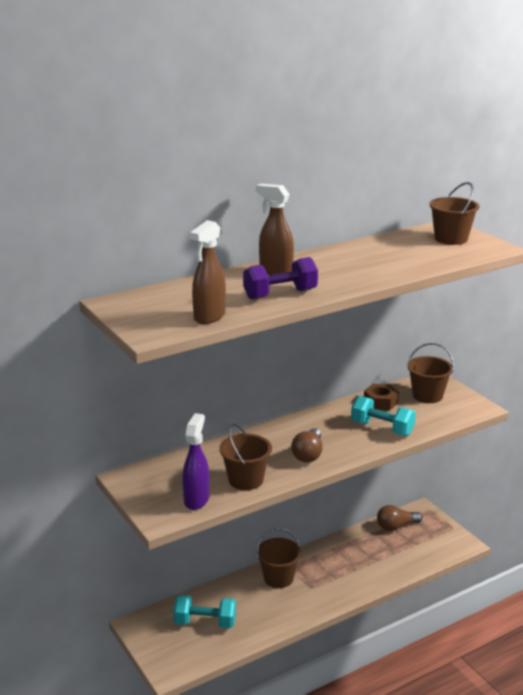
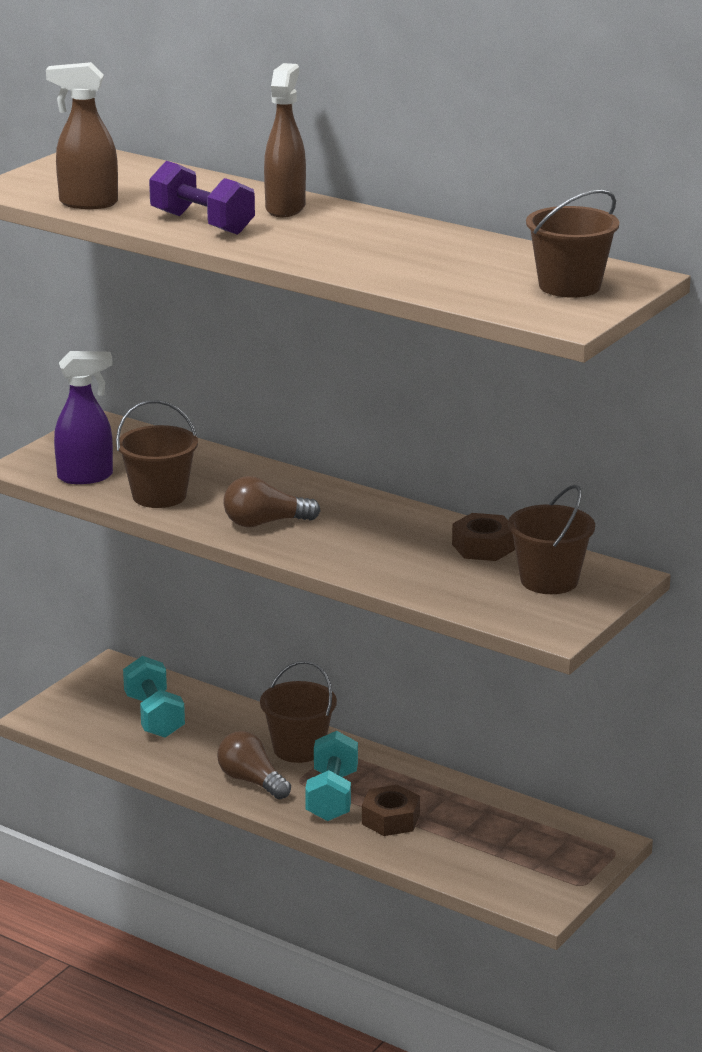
camera: 65 degrees right, 0 degrees up
(366, 567) = (390, 819): none -> brown nut
(382, 428) = (396, 562): turquoise dumbbell -> turquoise dumbbell (332, 796)
(396, 526) = (530, 826): brown light bulb -> brown light bulb (251, 781)

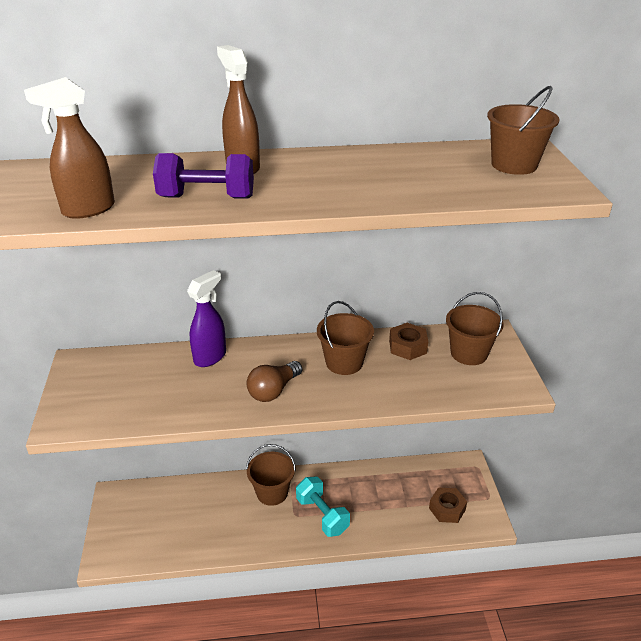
camera: 40 degrees left, 10 degrees up
(86, 477) = (114, 410): purple spray bottle -> purple spray bottle (210, 357)
(154, 716) = (172, 517): turquoise dumbbell -> none
(159, 496) = (182, 402): brown bucket -> brown bucket (344, 362)
(251, 781) = (272, 531): brown light bulb -> none
(390, 819) = (365, 512): brown nut -> brown nut (447, 509)

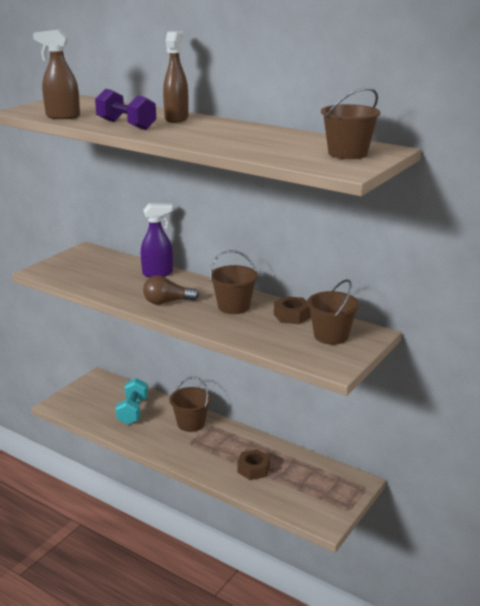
camera: 40 degrees right, 10 degrees down
(322, 515) = (207, 452): turquoise dumbbell -> turquoise dumbbell (133, 411)
(447, 509) = (303, 497): brown nut -> brown nut (253, 469)

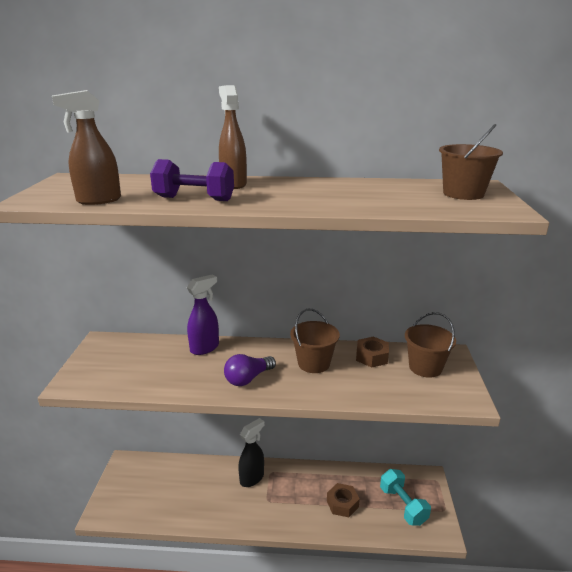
camera: 30 degrees left, 0 degrees up
(133, 411) = (188, 487): turquoise dumbbell -> turquoise dumbbell (403, 505)
(167, 302) = (248, 379): brown light bulb -> purple light bulb
(191, 423) = (252, 478): brown bucket -> black spray bottle

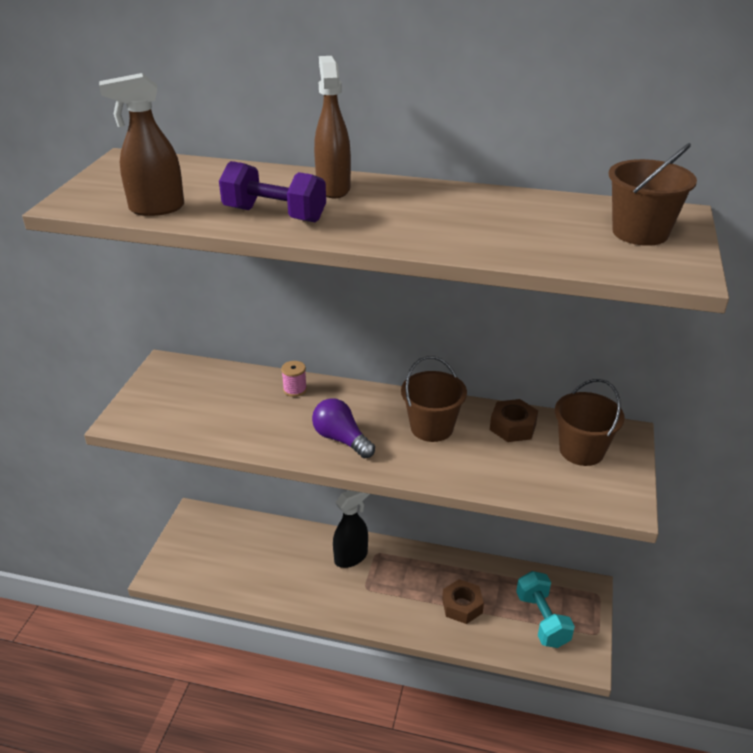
camera: 10 degrees right, 10 degrees up
(205, 348) = (295, 389): purple spray bottle -> pink spool
(248, 379) = (341, 439): purple light bulb -> purple light bulb turned 75 degrees clockwise

